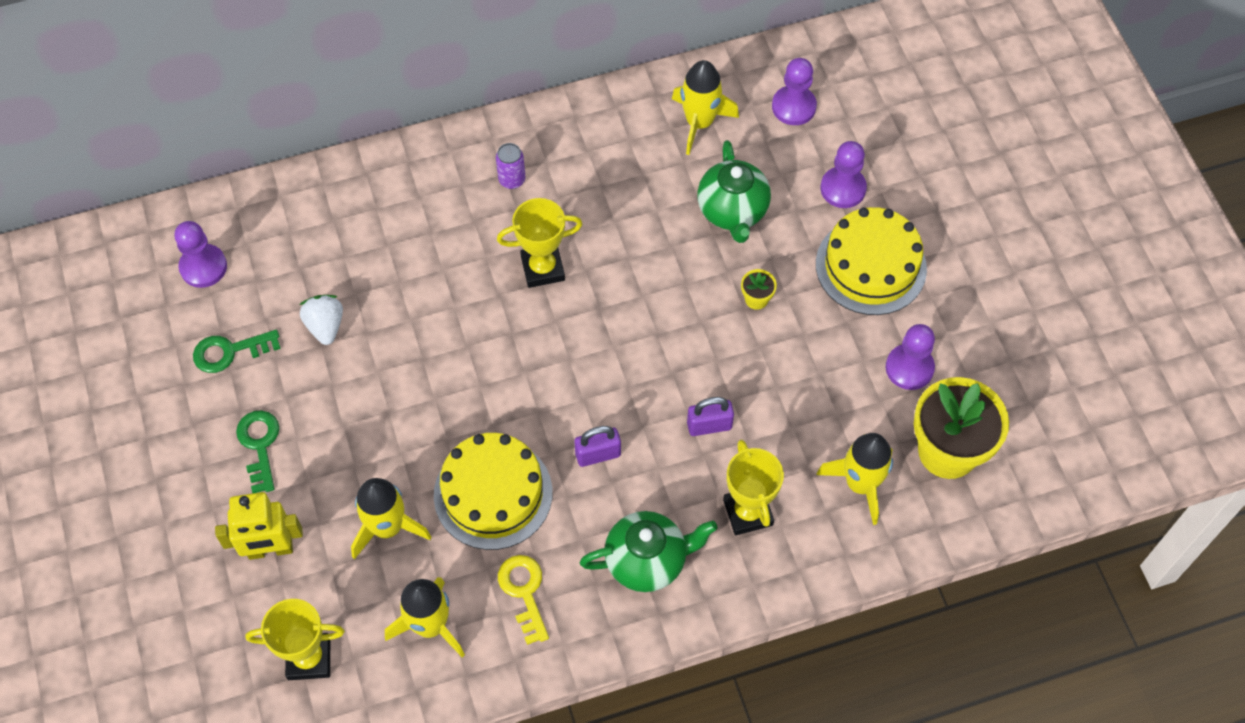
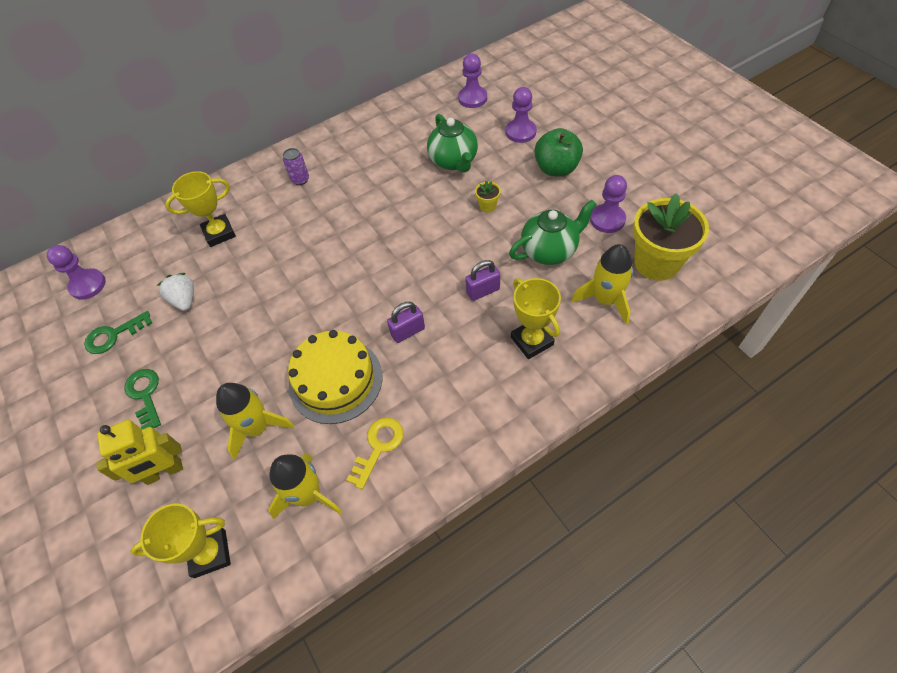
camera: 10 degrees left, 5 degrees down
(524, 592) = (378, 447): yellow key -> yellow key turned 60 degrees clockwise
(542, 268) = (335, 225): yellow trophy -> yellow trophy (219, 233)
(647, 561) = (468, 396): green teapot -> green teapot (549, 250)
(699, 123) = (416, 120): yellow rocket -> none
(871, 266) = (556, 169): yellow cake -> green apple

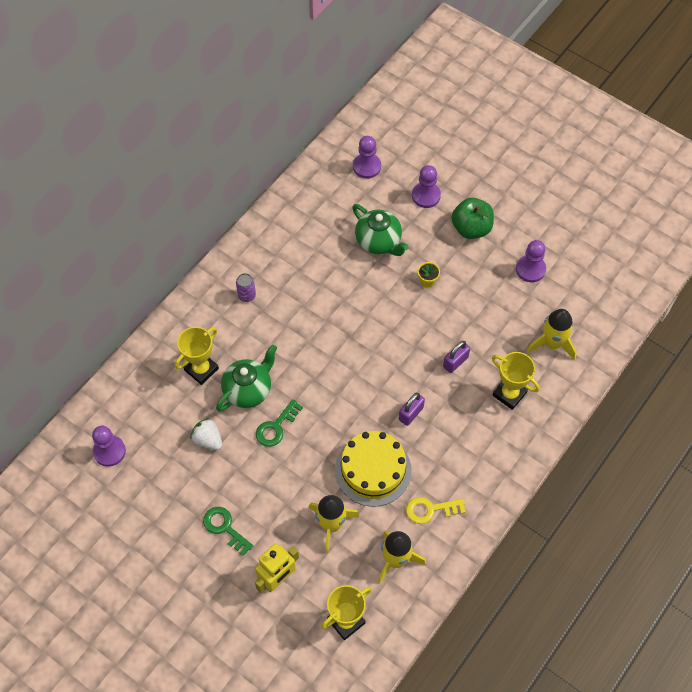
camera: 25 degrees left, 5 degrees up
(113, 335) = (164, 488): green key -> green key (276, 427)
(378, 447) = (430, 510): yellow key -> yellow key turned 105 degrees counterclockwise
(549, 250) = (494, 311): green teapot -> green teapot (248, 390)
(656, 263) = (581, 300): yellow flower pot -> none

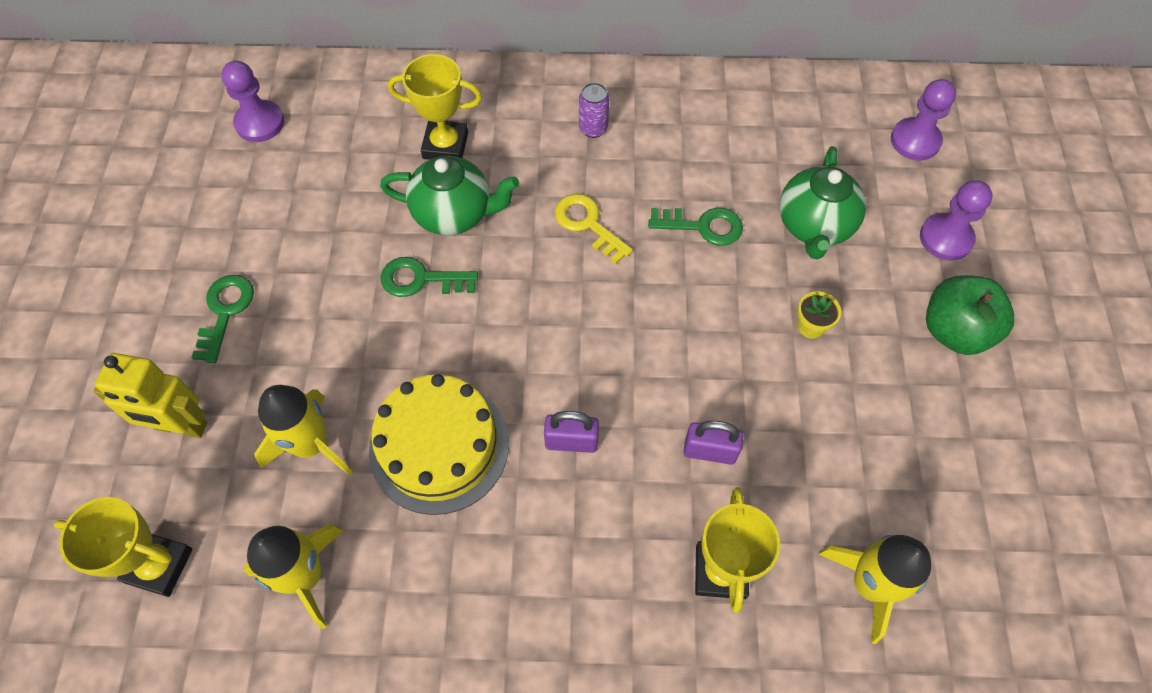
camera: 55 degrees right, 0 degrees up
(208, 439) = (347, 213): white strawberry -> none
(342, 287) = (703, 226): none -> green key
(430, 510) = (425, 575): yellow key -> yellow key (587, 224)
(530, 269) = (970, 462): purple pawn -> none

